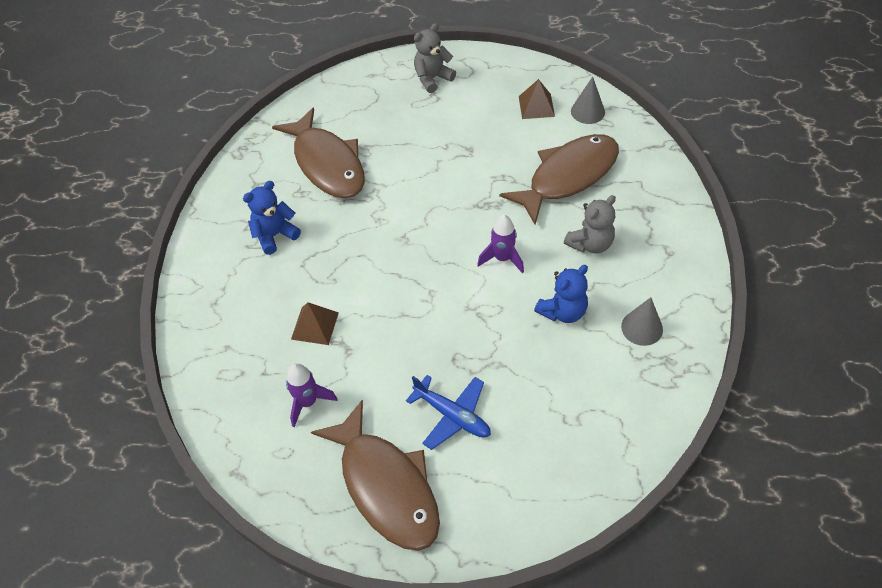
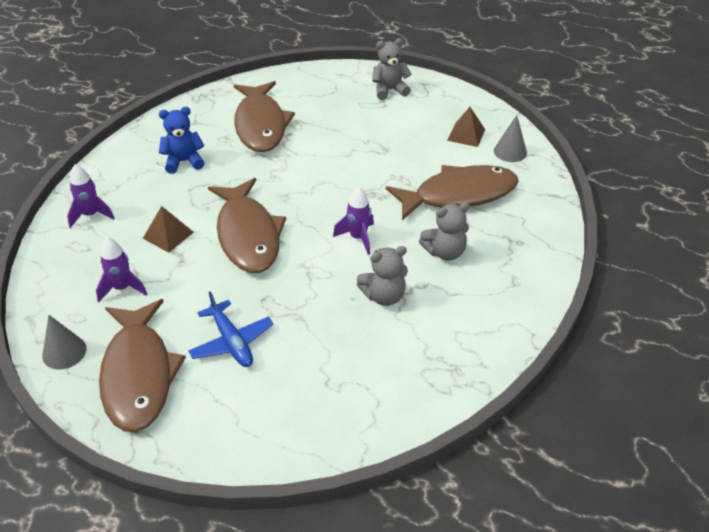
camera: 20 degrees right, 10 degrees down
(218, 333) = (91, 215): none -> purple rocket
(395, 295) = (248, 235): none -> brown fish
(563, 311) = (384, 296): blue teddy bear -> grey teddy bear
(642, 328) = (448, 334): grey cone -> grey cone (64, 352)

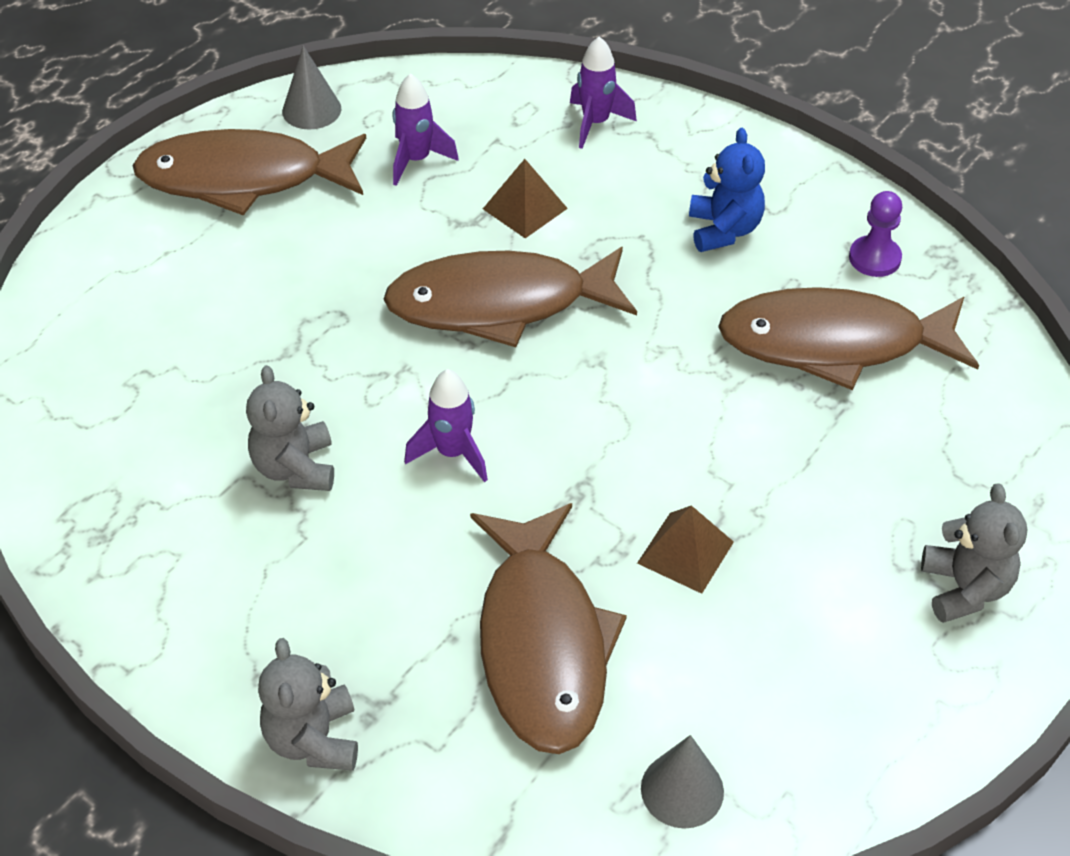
camera: 100 degrees right, 5 degrees up
(202, 115) = (874, 258): none -> purple pawn
(232, 342) = (265, 272): blue plane -> none
(444, 252) = (377, 580): grey teddy bear -> grey teddy bear (313, 739)
(466, 135) = (762, 711): brown pyramid -> brown pyramid (685, 552)

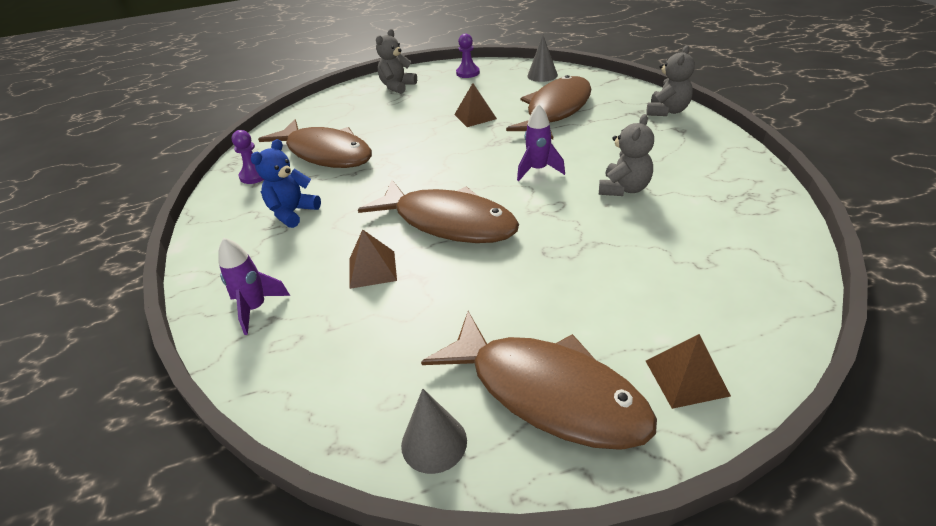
camera: 140 degrees left, 10 degrees down
(123, 241) = (686, 378): none -> brown pyramid
(416, 160) = (399, 339): purple rocket -> none
(871, 721) = (468, 73): none -> purple pawn

